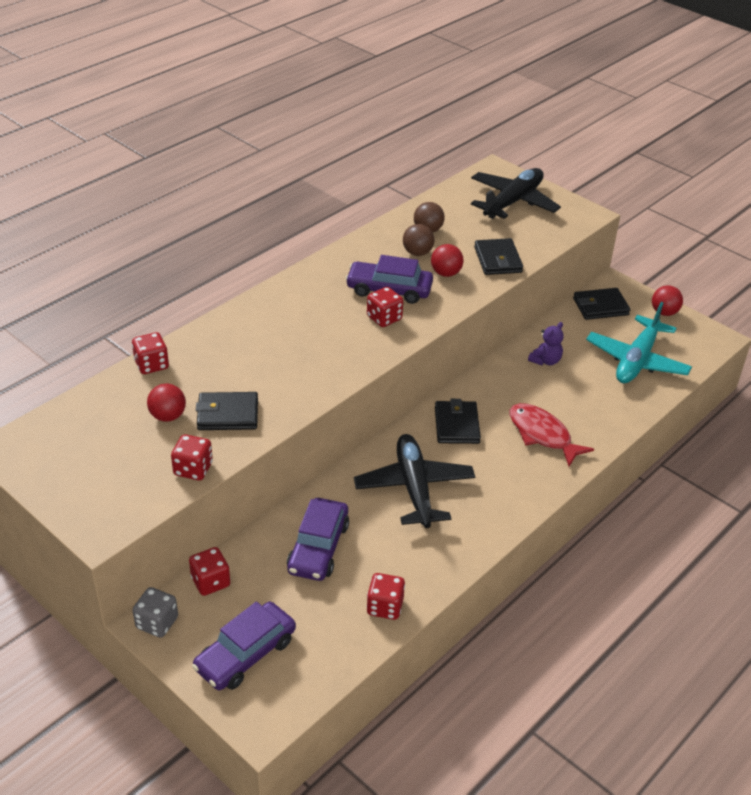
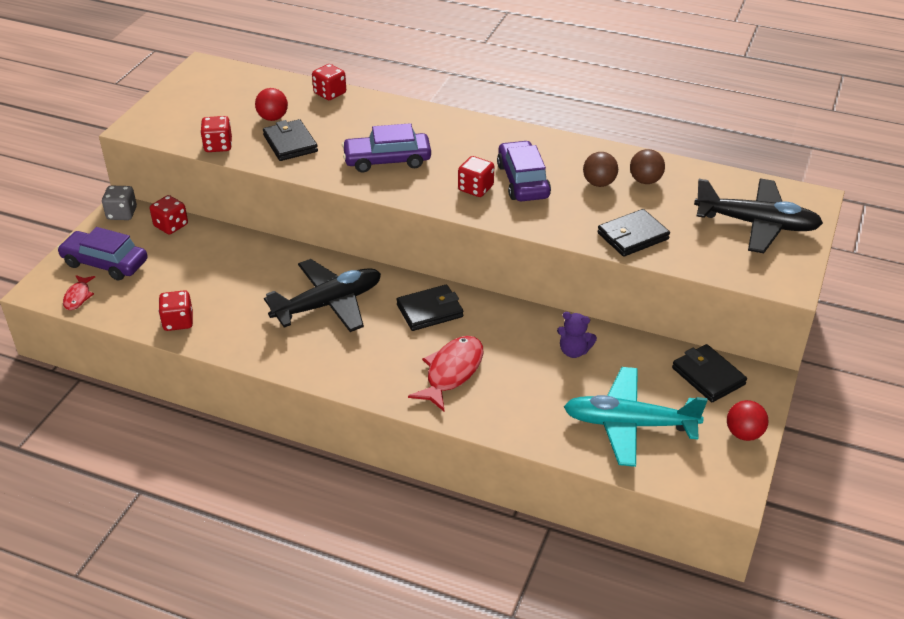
camera: 70 degrees right, 0 degrees up
(295, 689) = (78, 296): none -> red fish
(318, 547) = (230, 268): purple car -> purple car (387, 160)
(446, 273) = (579, 208): red ball -> none

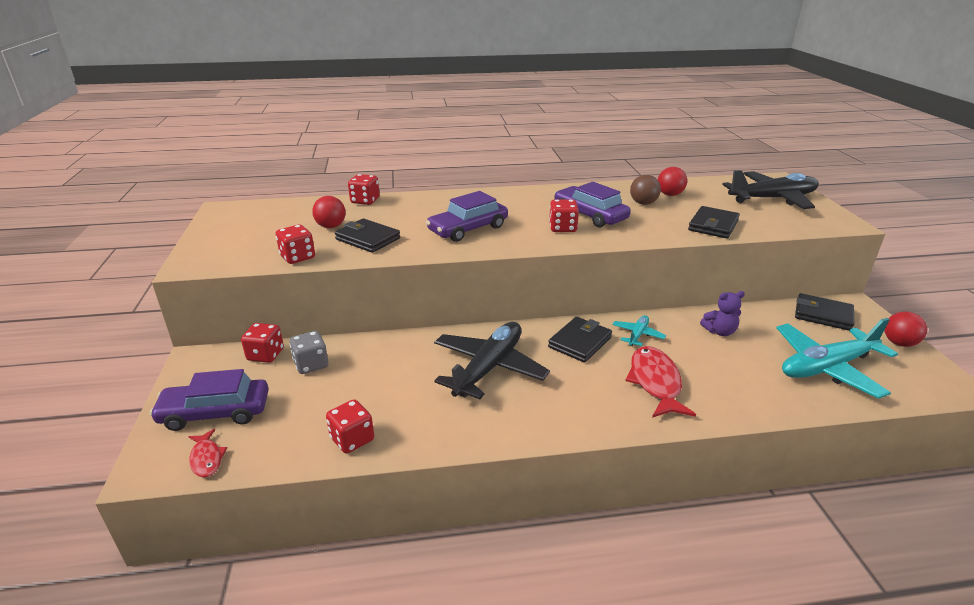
camera: 30 degrees left, 10 degrees down
(122, 214) = (200, 361): grey dice -> grey dice (311, 364)
(491, 324) = (637, 335): none -> turquoise plane
(645, 181) = (669, 194): brown ball -> red ball

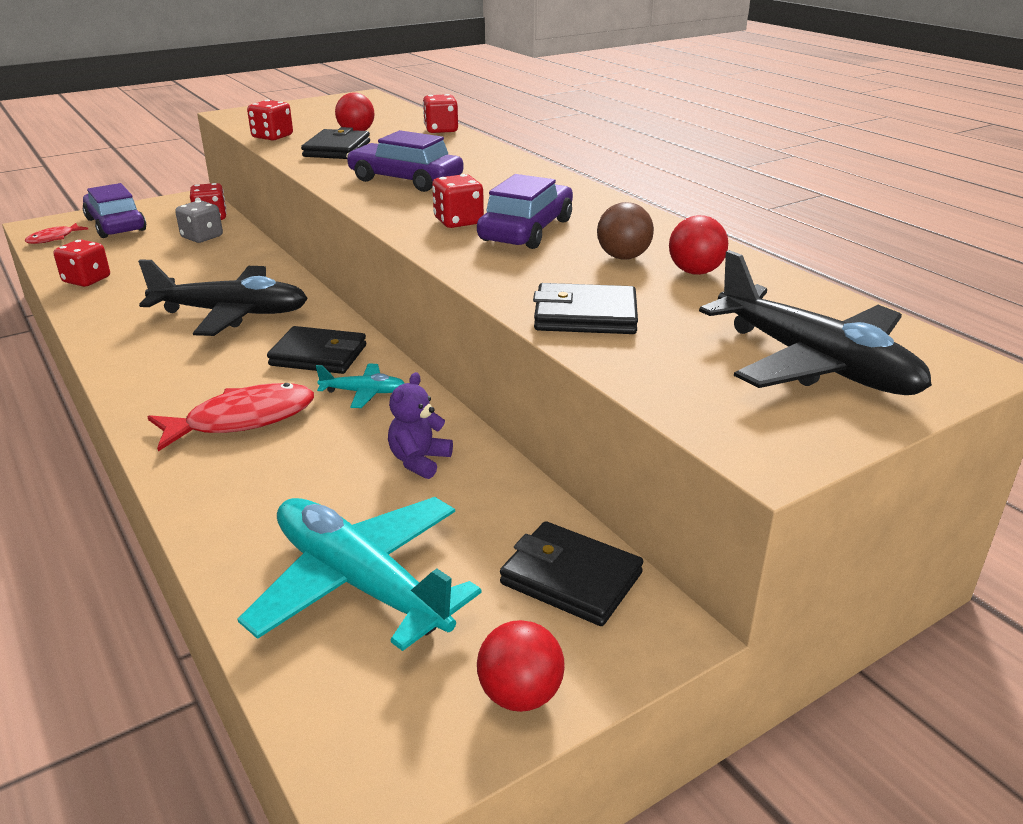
camera: 65 degrees right, 0 degrees up
(719, 332) = (419, 461): purple teddy bear -> purple teddy bear turned 60 degrees clockwise
(823, 315) = (571, 578): black wallet -> black wallet turned 60 degrees counterclockwise

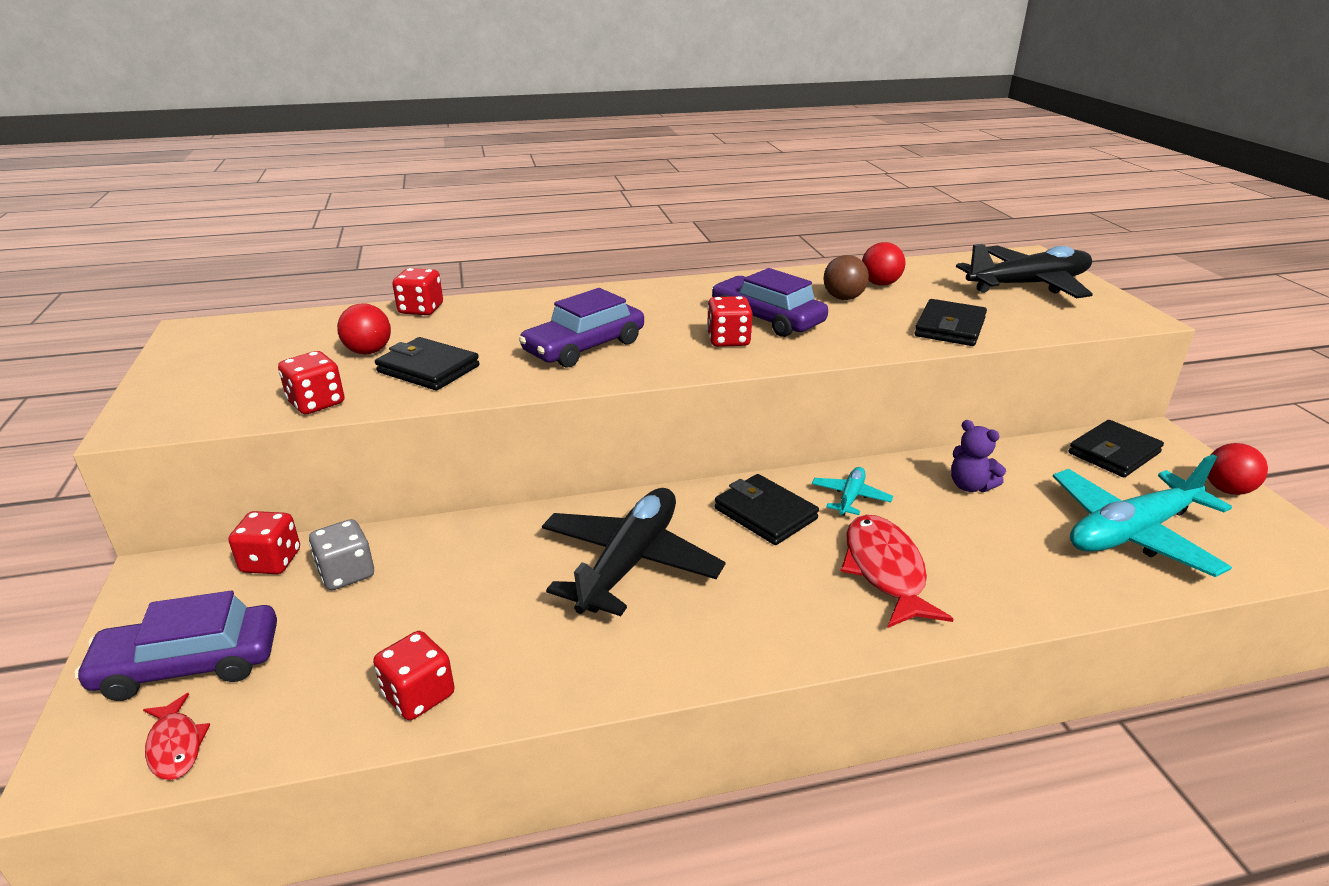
camera: 70 degrees left, 0 degrees up
(318, 355) = (765, 514): black wallet -> black wallet turned 75 degrees counterclockwise

